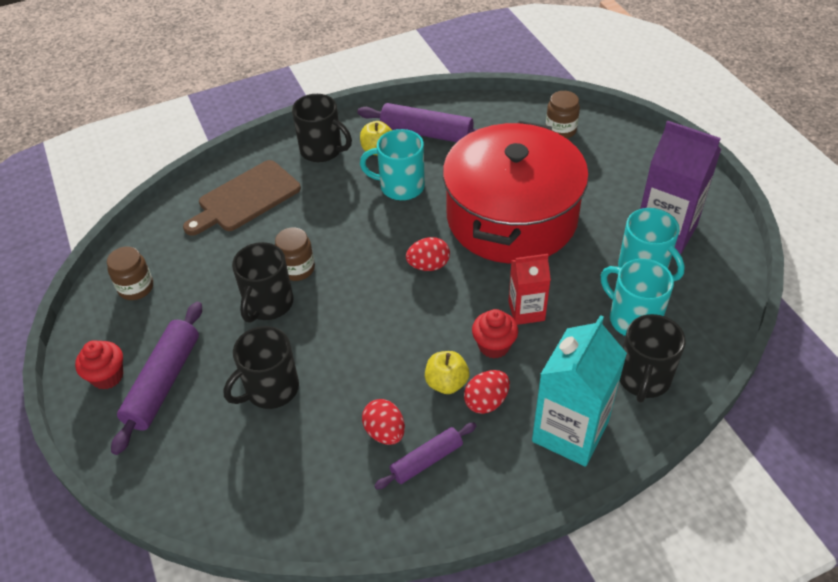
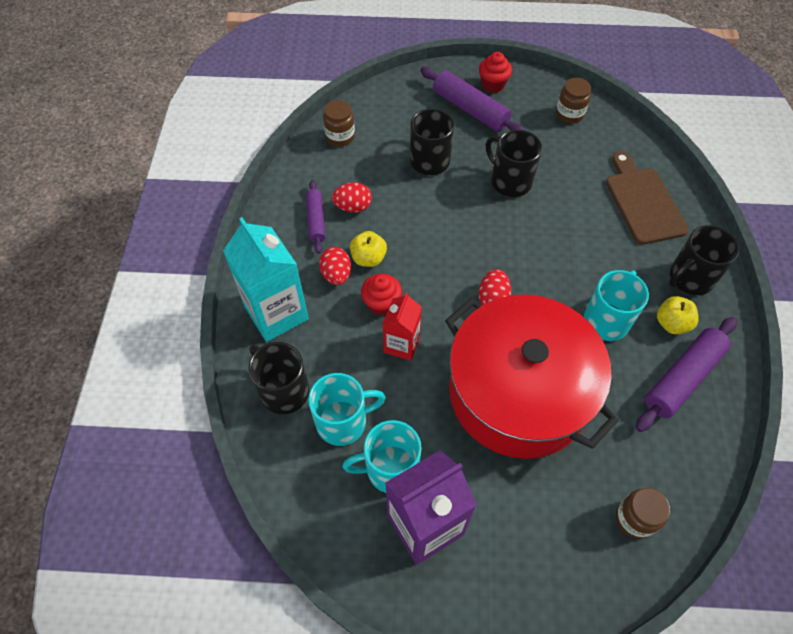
camera: 115 degrees right, 10 degrees up
(297, 269) = (538, 210): brown jar -> brown jar (340, 136)

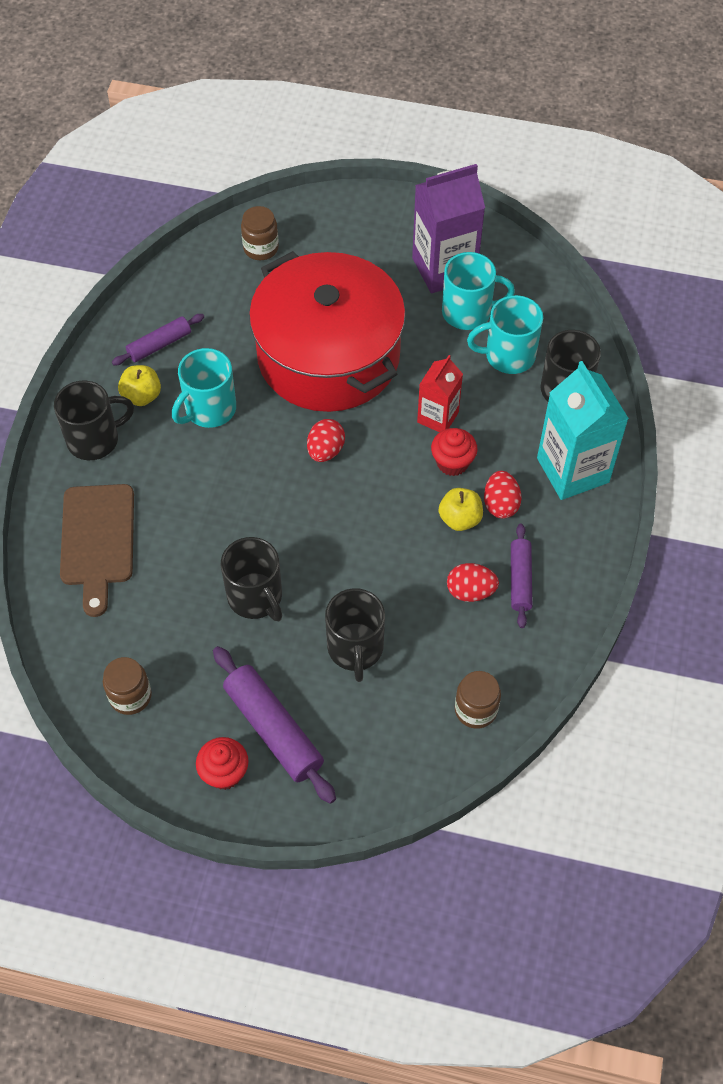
camera: 170 degrees left, 0 degrees up
(682, 378) = (159, 345): purple rolling pin -> purple rolling pin, size x0.61

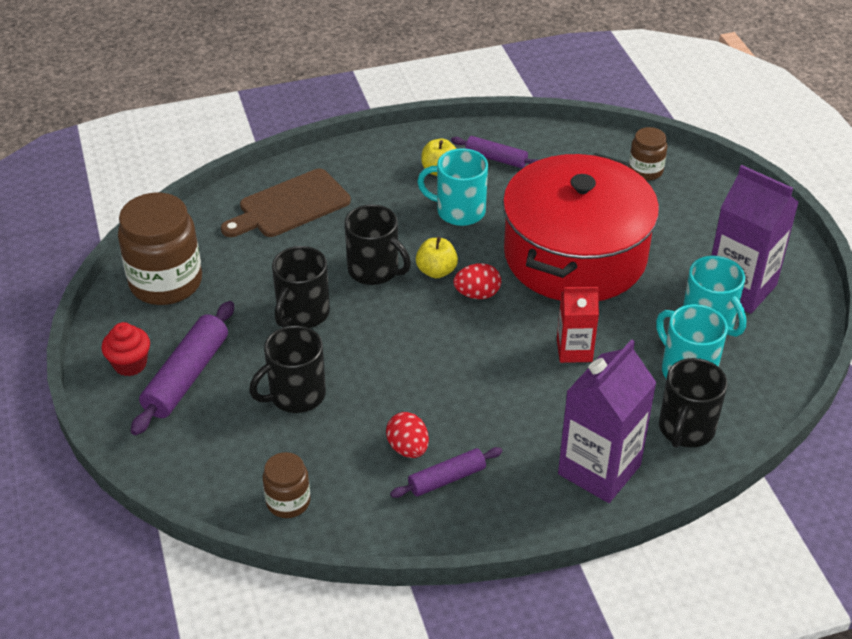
camera: 60 degrees right, 15 degrees down
(95, 439) = (379, 164): black mug -> black mug (374, 270)
(130, 696) = (166, 282): brown jar -> brown jar, size x1.93
(452, 463) = (534, 380): red cupcake -> none
(460, 519) = (478, 409): yellow apple -> yellow apple (436, 271)
(500, 504) = (517, 432): red egg -> none
(572, 470) = (599, 470): turquoise carton -> purple carton

